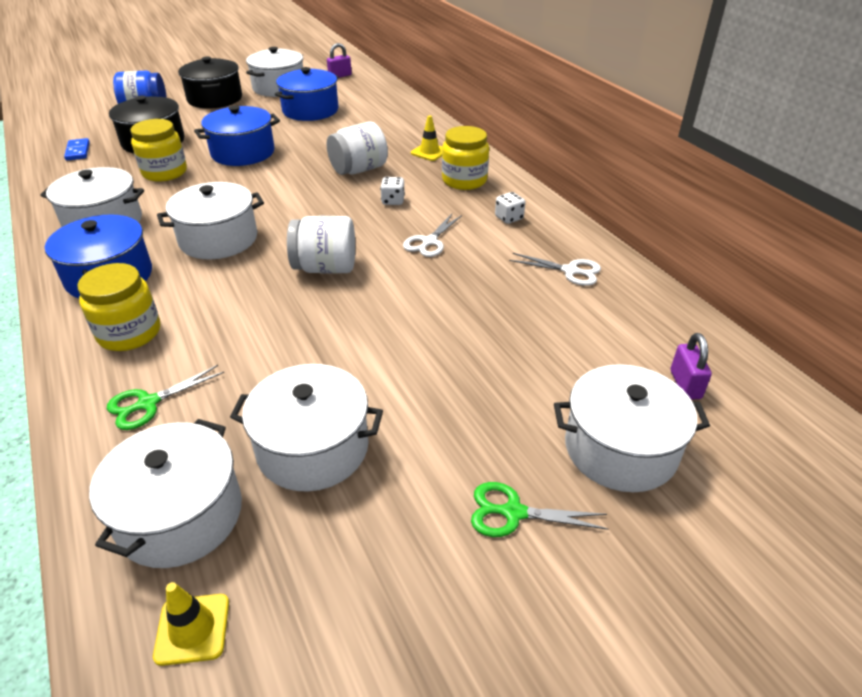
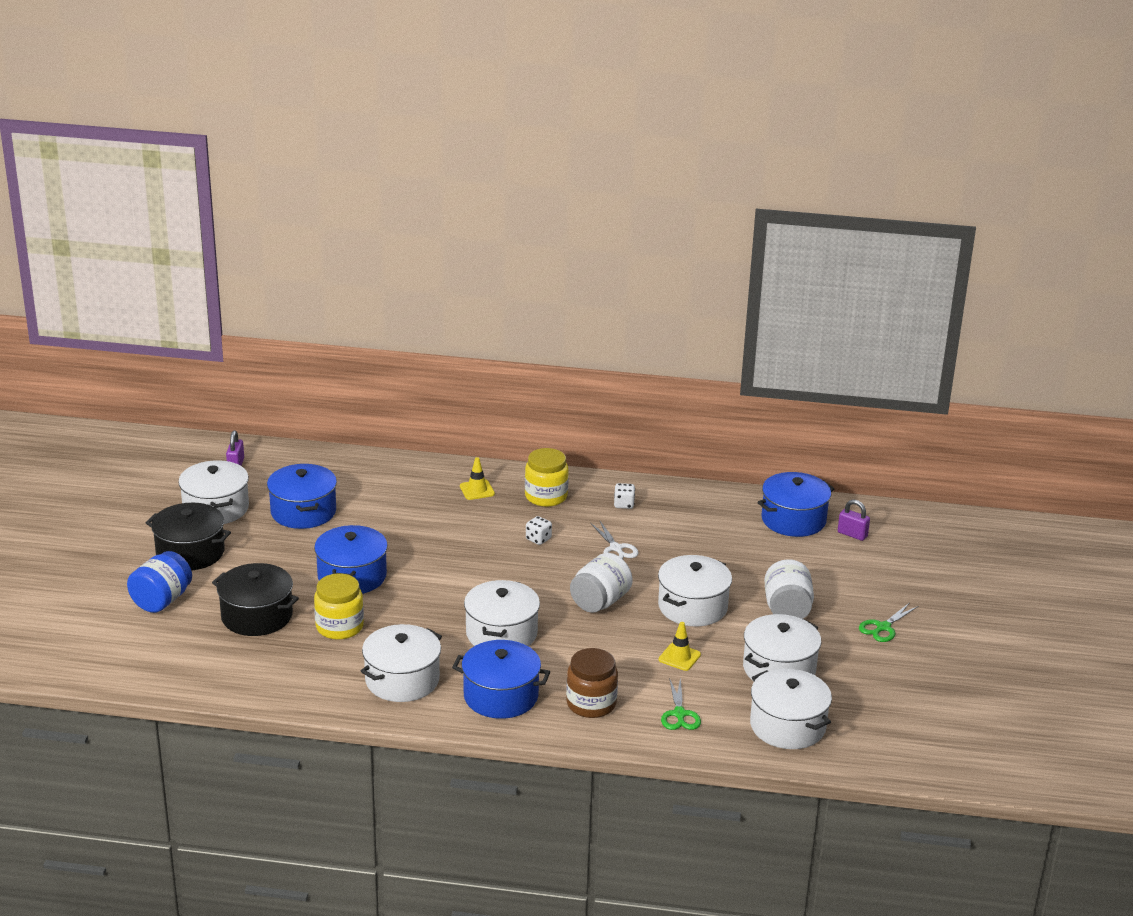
camera: 55 degrees left, 10 degrees down
(78, 151) = (219, 663): blue domino -> none
(129, 333) = (591, 704): yellow jar -> brown jar
(192, 629) = (864, 740): yellow traffic cone -> yellow traffic cone (679, 657)
(359, 170) = (465, 533): white jar -> white jar (787, 610)
(570, 271) = (714, 514): white scissors -> none
(620, 448) = (874, 578): white pot -> white pot (692, 607)
(642, 326) = (793, 520): none -> blue pot

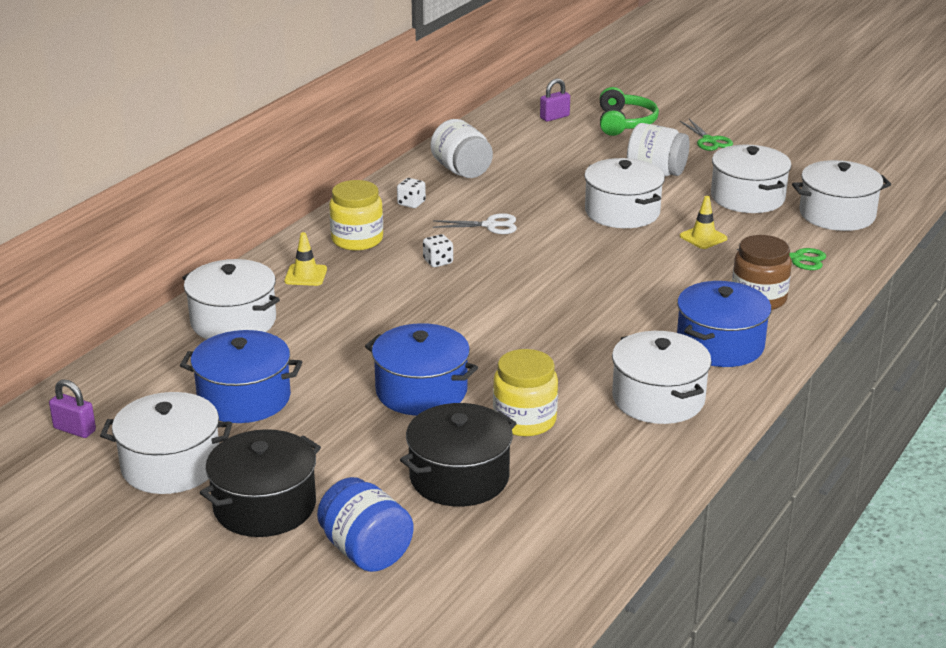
camera: 65 degrees left, 0 degrees up
(501, 633) = (604, 320): white pot -> white pot (233, 321)
(600, 602) = (582, 255): white jar -> white jar (462, 171)
(793, 520) = (509, 134): blue pot -> none
(877, 574) = (625, 123): none -> green headphones

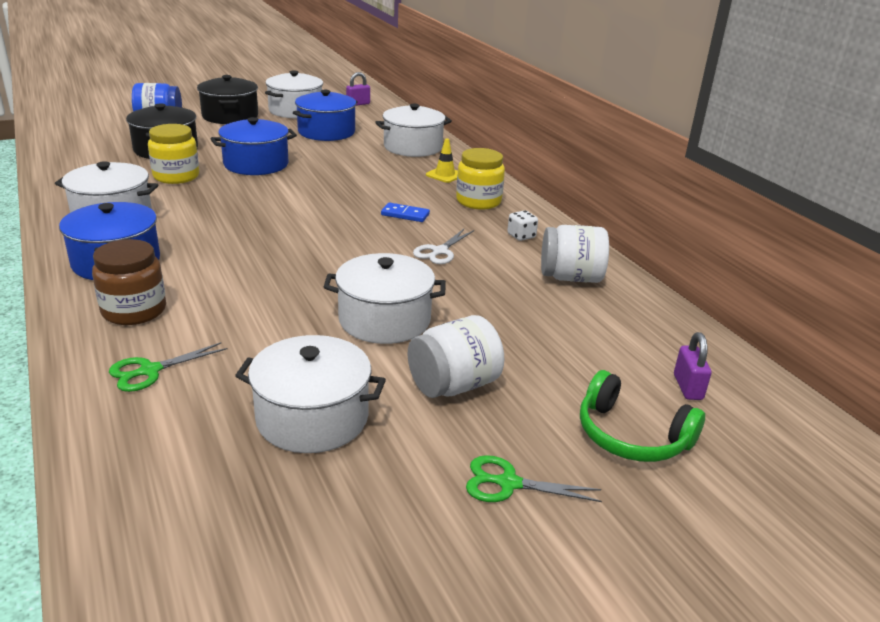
camera: 120 degrees right, 0 degrees up
(438, 262) = (405, 214): white dice -> blue domino
(703, 237) = (273, 339): yellow traffic cone -> none
(837, 214) = (177, 465): white pot -> none

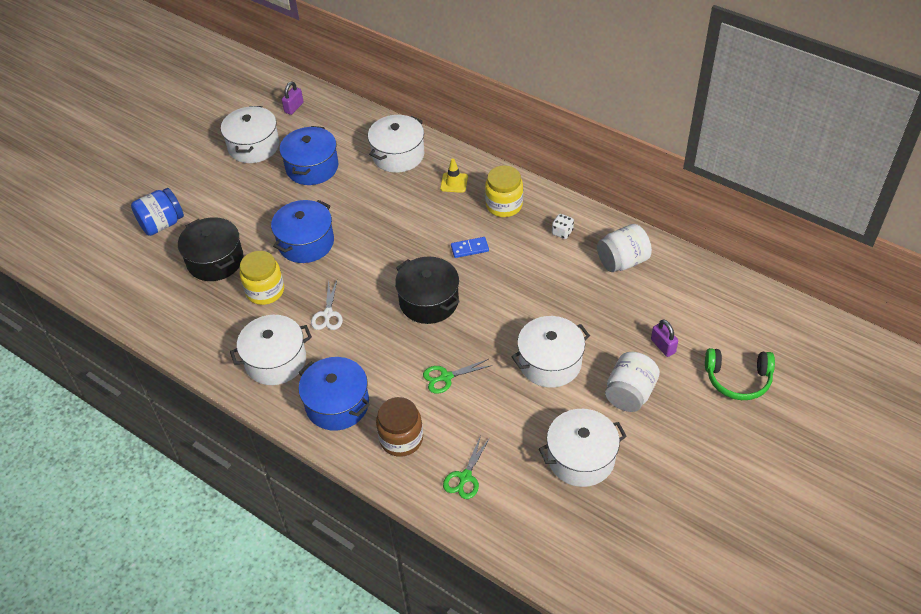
camera: 25 degrees left, 20 degrees up
(230, 116) = (210, 184): black pot -> black pot (429, 301)
(440, 251) = (526, 278): white scissors -> white scissors (328, 314)
(509, 483) = (705, 444): green scissors -> green scissors (446, 377)
(687, 387) = (743, 326): purple padlock -> purple padlock (663, 346)

